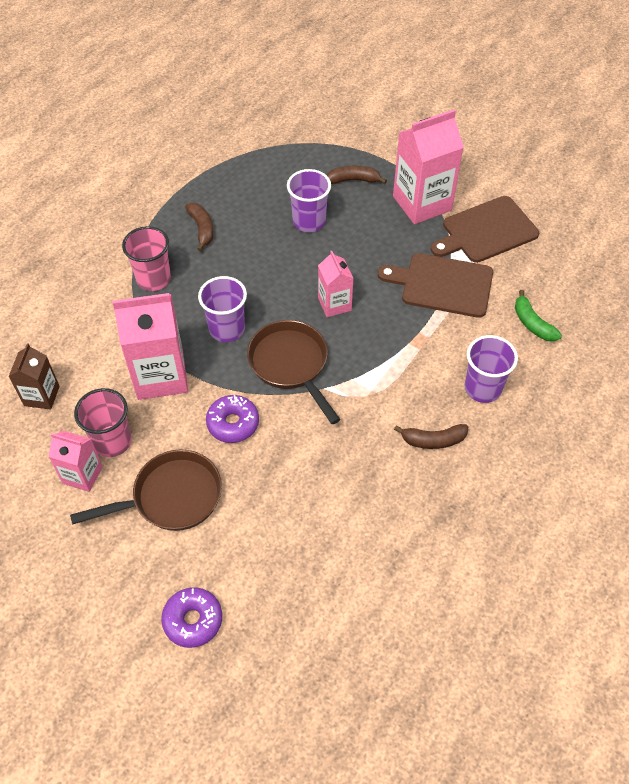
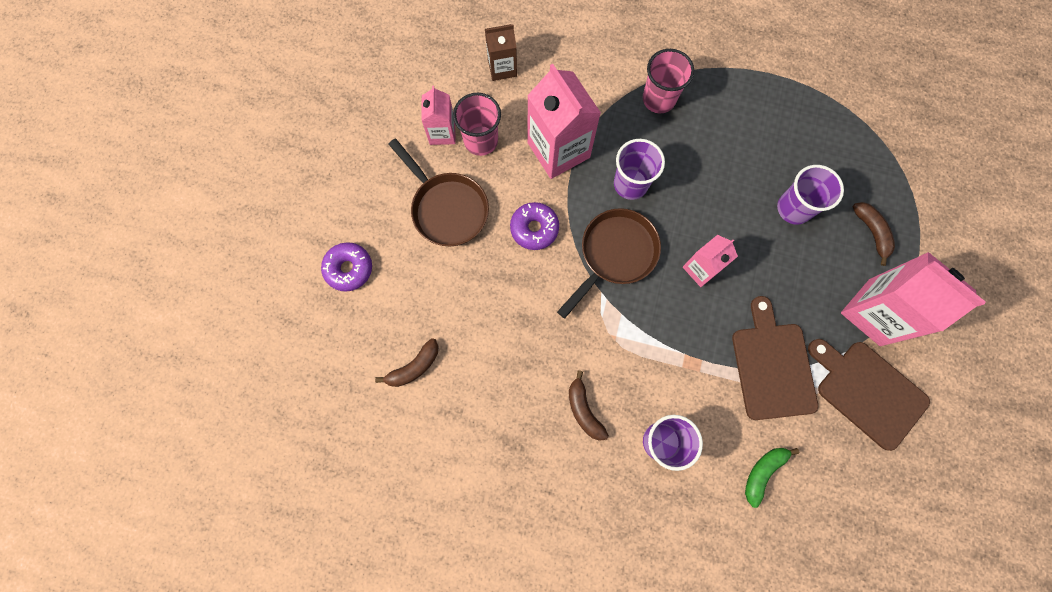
camera: 70 degrees right, 20 degrees up
(202, 229) = (736, 115): brown banana -> brown banana (414, 367)

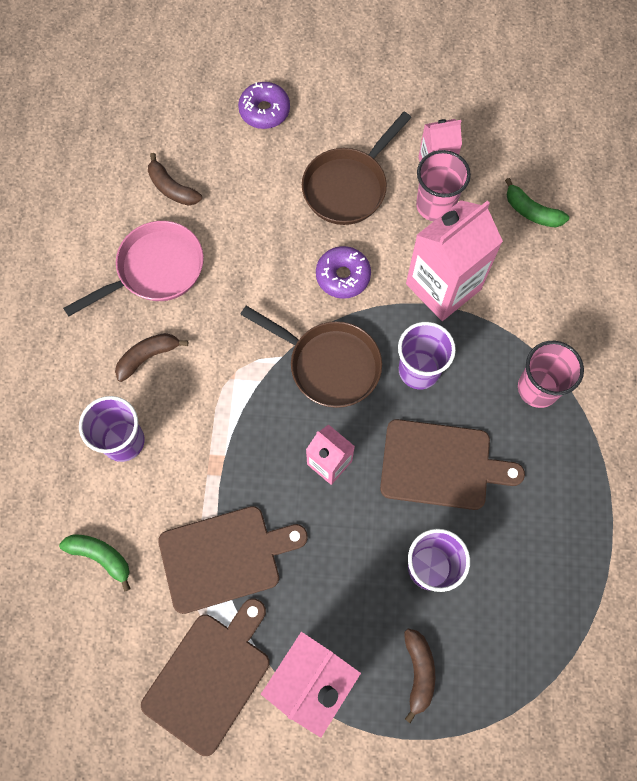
camera: 80 degrees right, 5 degrees down
(498, 393) = (155, 270): none -> pink pan
(502, 68) = (531, 211): brown carton -> green banana
(713, 183) = (441, 465): none -> brown cutting board
(872, 232) = (418, 672): brown banana -> brown banana turned 60 degrees counterclockwise

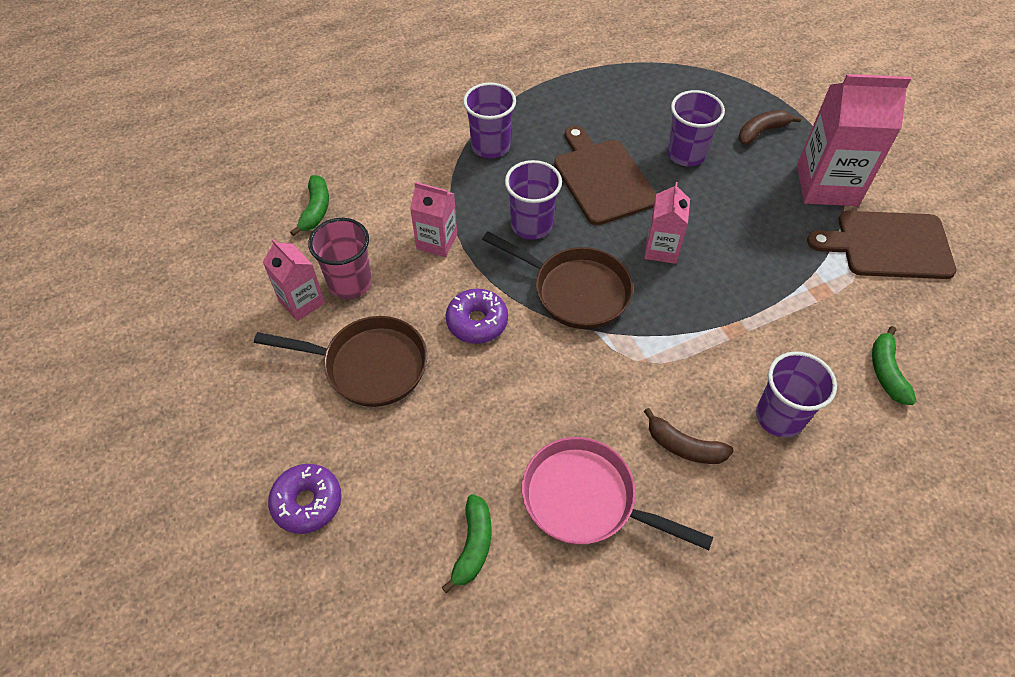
camera: 120 degrees left, 15 degrees down
(172, 188) = (473, 546): brown banana -> green banana
(225, 557) = (799, 281): brown cutting board -> none
(328, 364) = (575, 290): brown pan -> brown pan turned 120 degrees clockwise
(443, 286) = (437, 241): pink carton -> pink carton, size x0.56
(538, 388) = (490, 146): pink cup -> purple cup

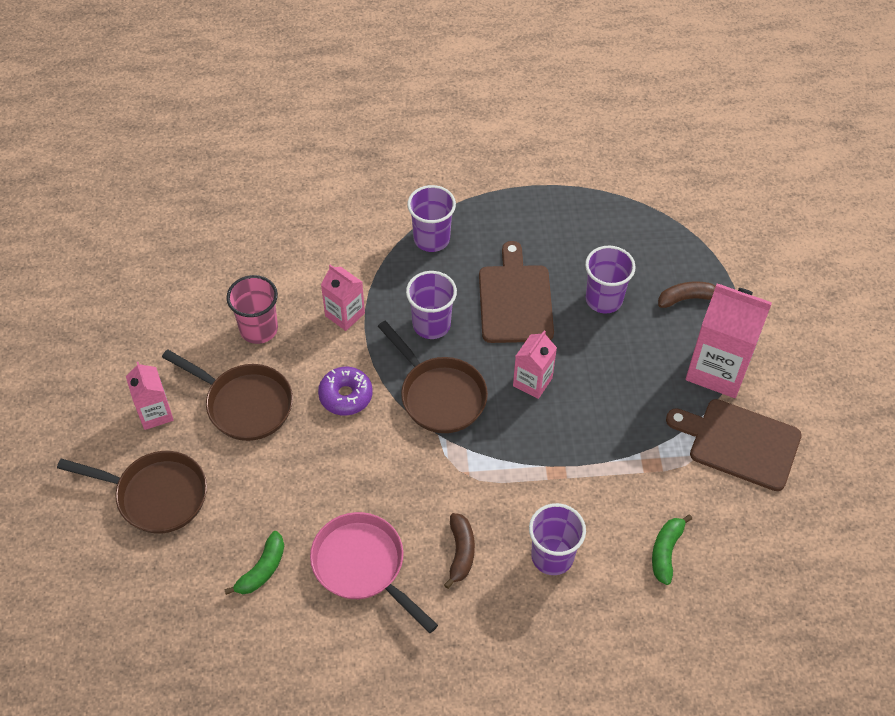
camera: 20 degrees right, 0 degrees up
(301, 302) = (214, 333): pink carton -> pink carton (155, 413)
(307, 502) = (156, 495): purple donut -> brown pan
(315, 210) = (257, 254): green banana -> none
(684, 446) = (461, 552): brown banana -> brown banana turned 135 degrees counterclockwise

